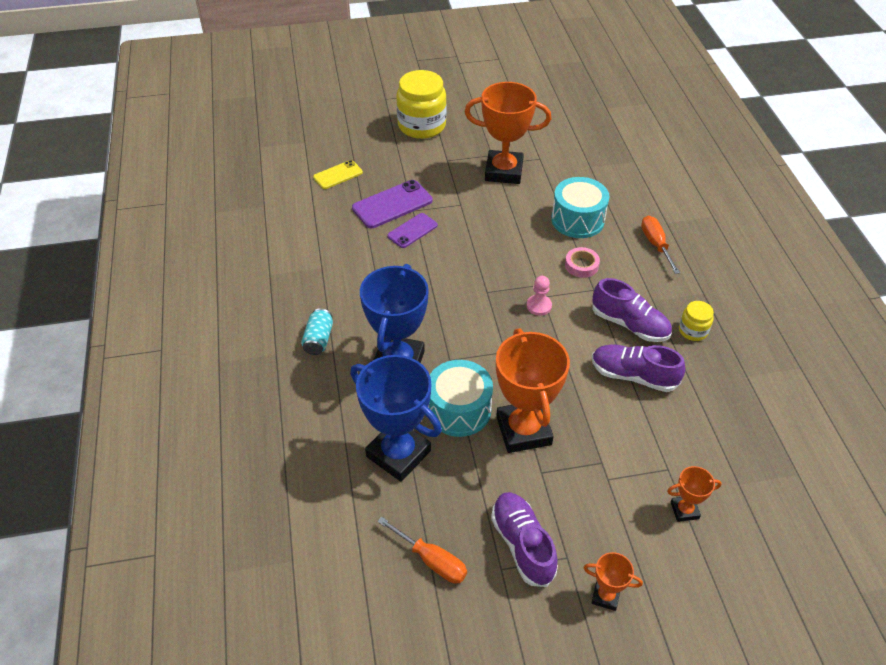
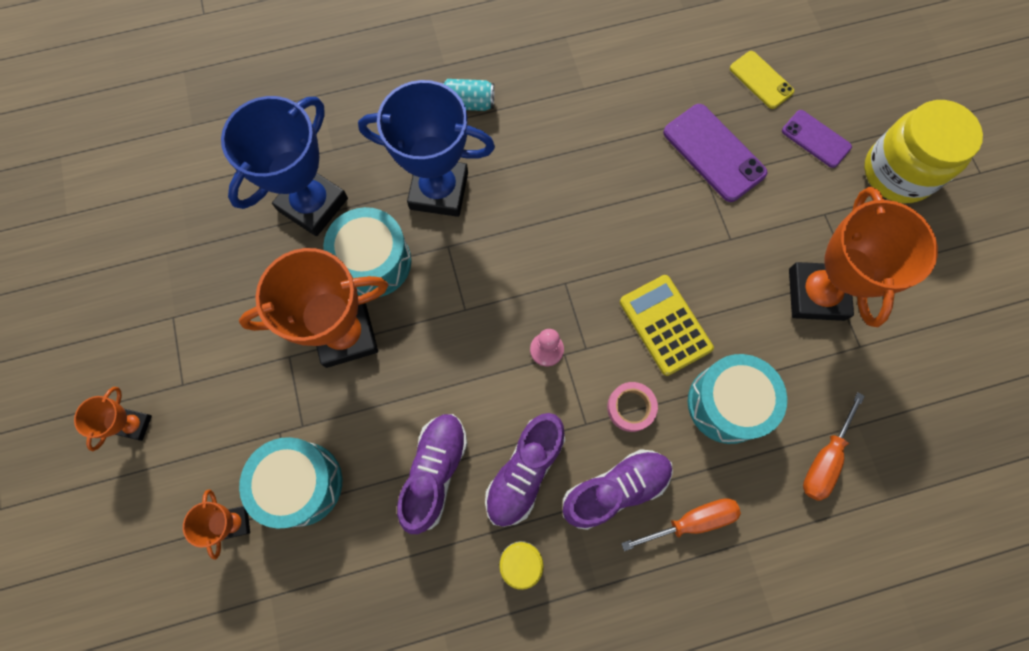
camera: 85 degrees right, 25 degrees up
(412, 231) = (666, 183): purple phone -> purple phone (815, 139)
(431, 560) = (185, 249): orange screwdriver -> orange screwdriver (824, 458)
(522, 243) = (665, 325): none -> yellow calculator
(522, 544) = (199, 338): purple shoe -> purple shoe (615, 489)
(649, 463) = (301, 483): none -> turquoise drum

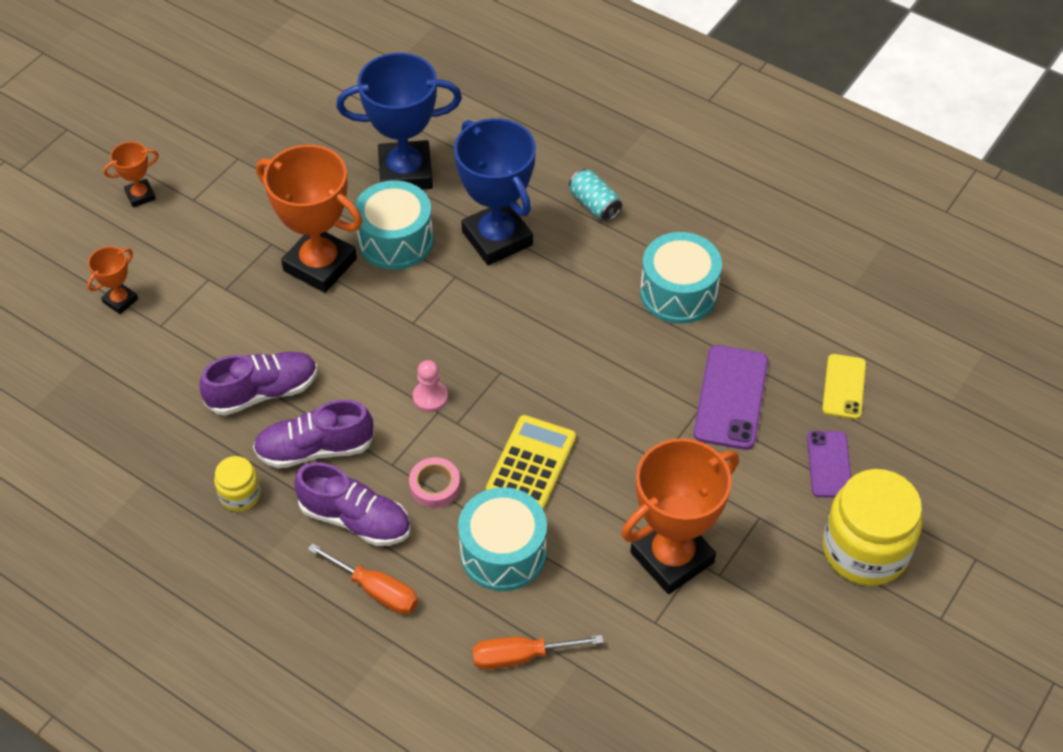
camera: 50 degrees right, 20 degrees down
(301, 483) = (182, 318): turquoise drum -> turquoise drum (678, 293)

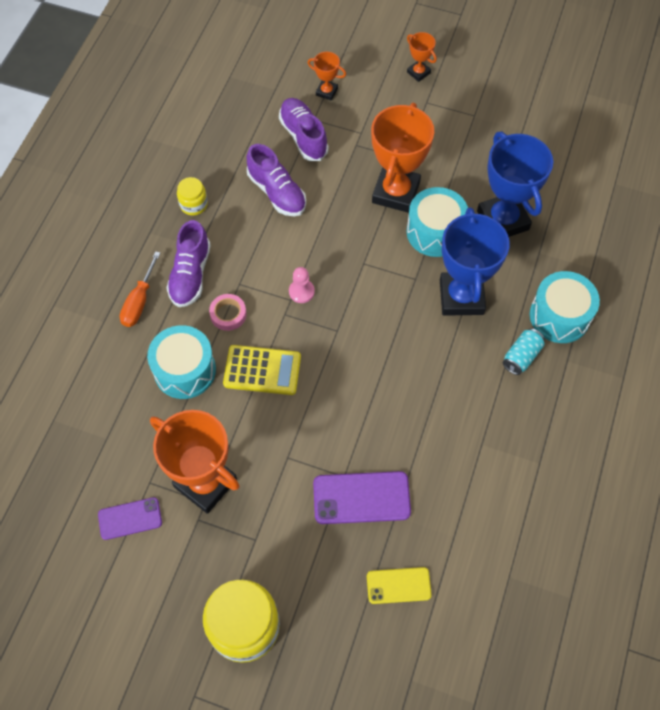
camera: 75 degrees right, 10 degrees up
(315, 449) = (239, 235): purple shoe -> purple shoe (303, 136)
(497, 238) = (461, 297): blue trophy -> blue trophy turned 45 degrees counterclockwise
(521, 656) = (106, 401): orange screwdriver -> none
(678, 293) = (453, 438): turquoise drum -> turquoise drum (559, 316)
(829, 464) = (318, 585): purple phone -> purple phone (130, 518)

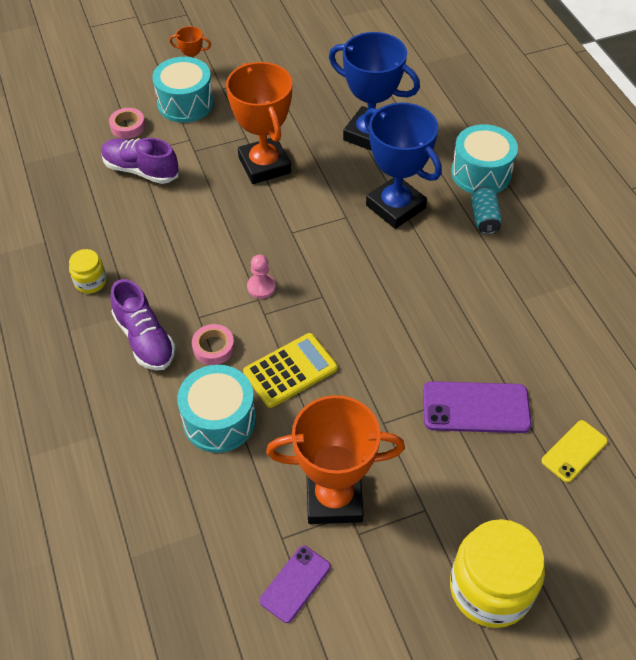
camera: 40 degrees left, 10 degrees down
(139, 301) = (116, 393): orange screwdriver -> none
(277, 192) = (160, 226): purple shoe -> none
(326, 92) = (128, 126): orange trophy -> pink tape
(361, 498) = (476, 408): purple phone -> purple phone turned 45 degrees clockwise
(435, 232) = (326, 174): turquoise drum -> turquoise drum (185, 103)

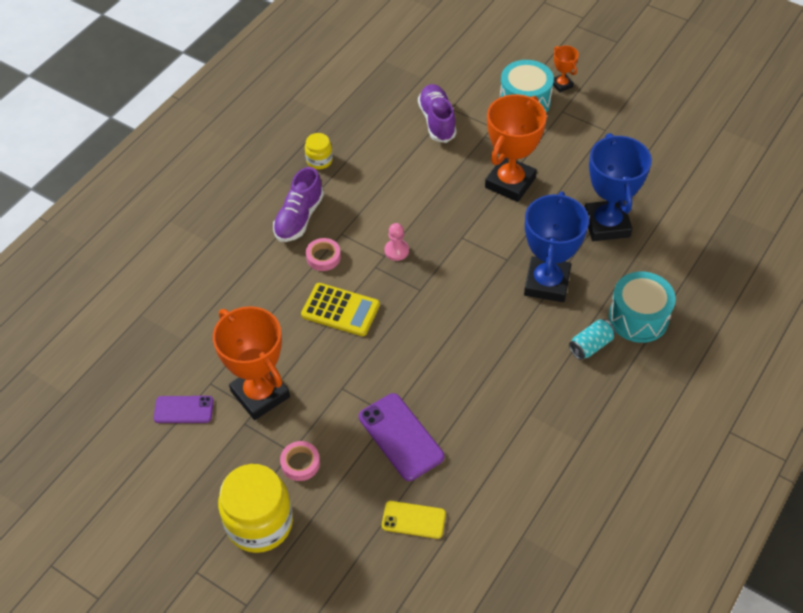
camera: 55 degrees right, 0 degrees up
(128, 126) = (470, 87): pink tape -> pink tape (300, 463)
(219, 420) = (270, 296): turquoise drum -> none

